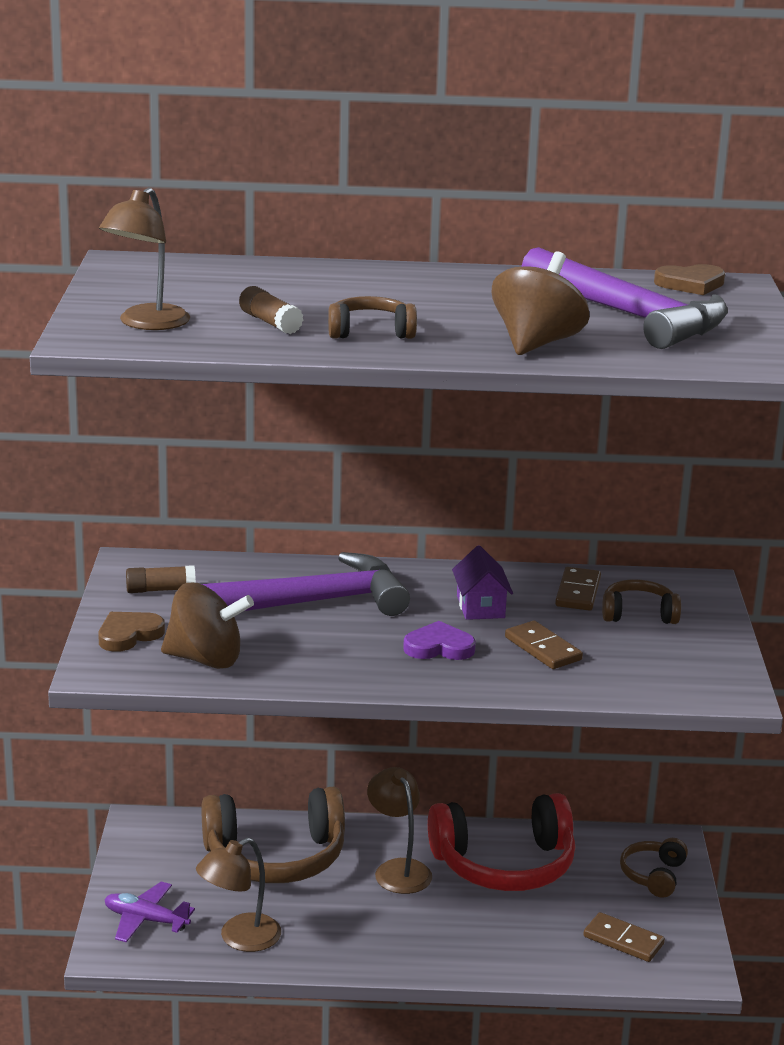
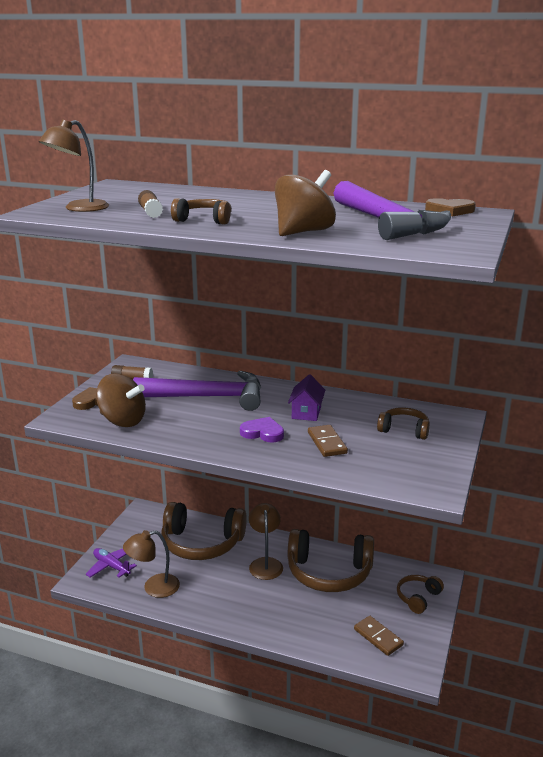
camera: 20 degrees right, 0 degrees up
(504, 864) = (329, 572): red headphones -> brown headphones
(577, 592) = (373, 412): brown domino -> none

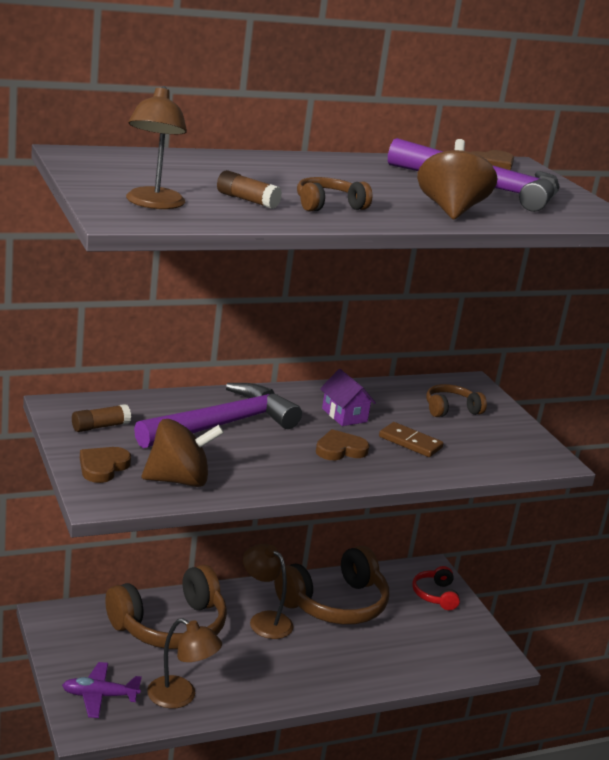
camera: 45 degrees left, 0 degrees up
(154, 588) = (180, 697): brown lamp -> brown lamp turned 90 degrees counterclockwise
(263, 433) = (340, 449): purple heart -> brown heart
(378, 637) = (444, 646): brown domino -> none
(418, 598) = (435, 595): brown headphones -> red headphones

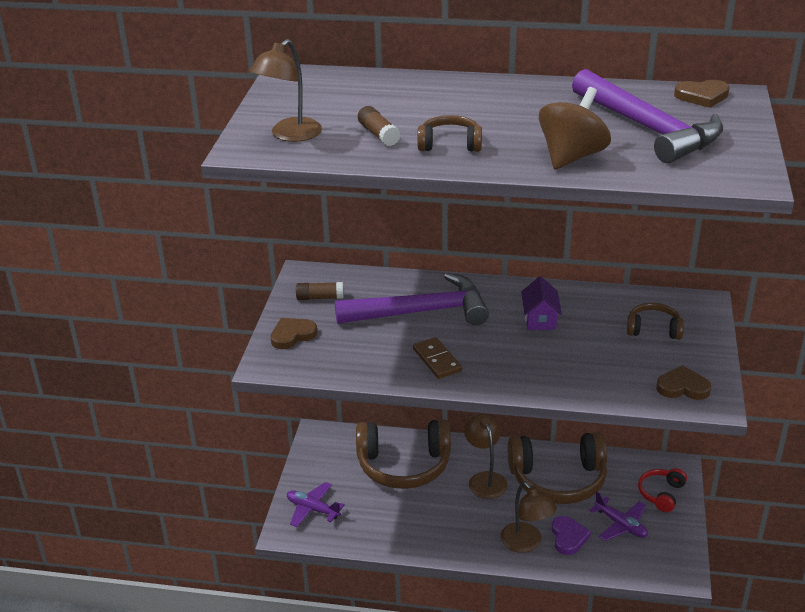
camera: 35 degrees right, 10 degrees up
(179, 480) = (341, 358): brown spinning top -> none
(180, 697) = (372, 527): brown lamp -> brown lamp (526, 543)
(340, 449) = (505, 353): brown heart -> brown heart (682, 387)
(382, 655) = (568, 537): none -> purple heart
(410, 442) = (579, 357): brown domino -> brown domino (437, 360)
(420, 631) = (620, 525): none -> purple plane

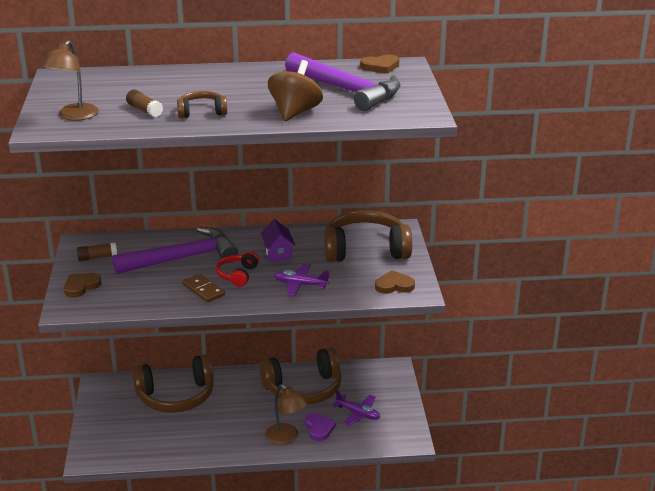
camera: 15 degrees left, 5 degrees down
(313, 509) = (106, 439): purple plane -> purple plane (300, 285)
(485, 479) = (245, 397): brown lamp -> none
(653, 329) = (365, 250): brown headphones -> brown headphones, size x2.03
(661, 494) = (385, 388): red headphones -> red headphones (237, 275)

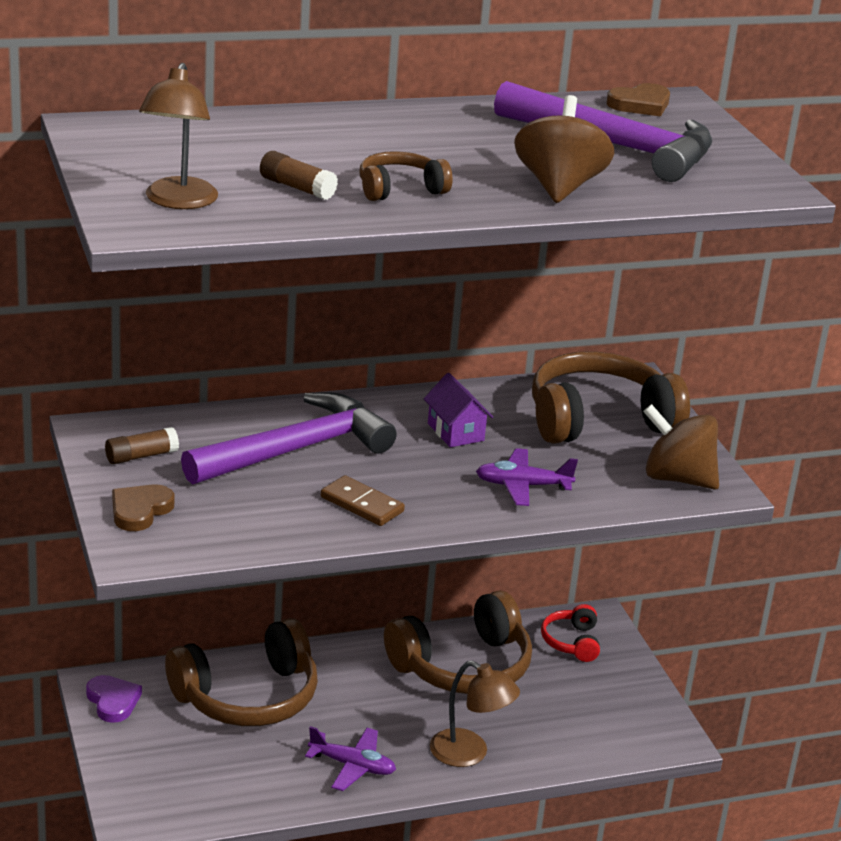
camera: 15 degrees left, 0 degrees up
(237, 275) = (407, 474): red headphones -> red headphones (572, 642)
(319, 428) = (517, 732): purple heart -> purple heart (113, 701)
(358, 414) = (571, 702): purple plane -> purple plane (352, 766)
(394, 285) = (677, 478): brown heart -> brown spinning top

